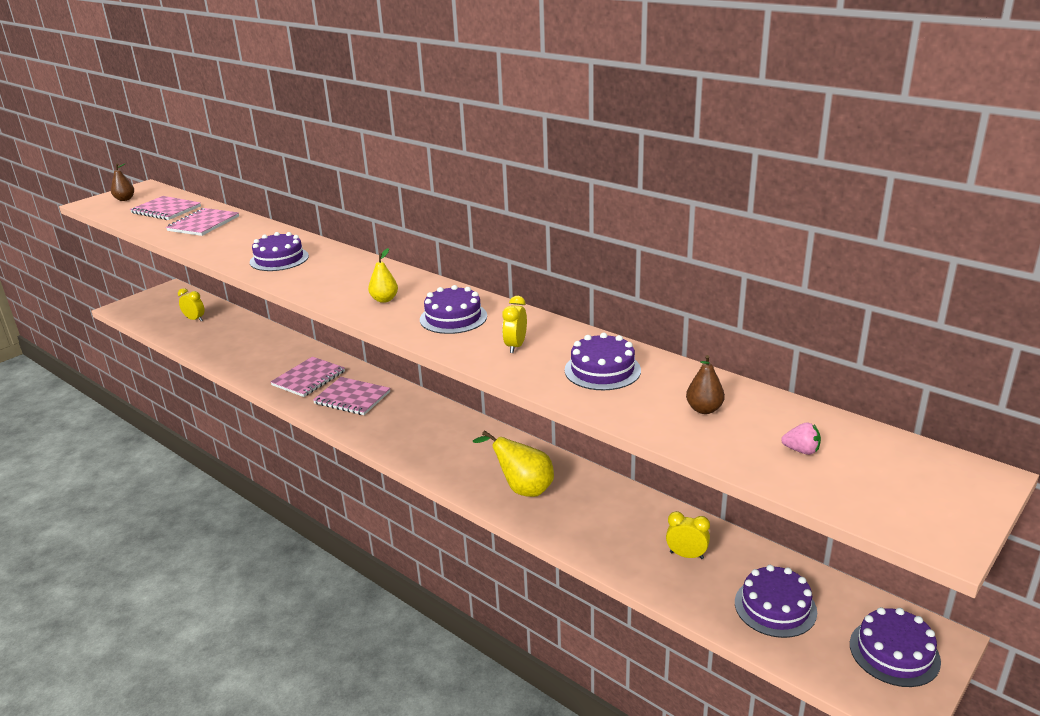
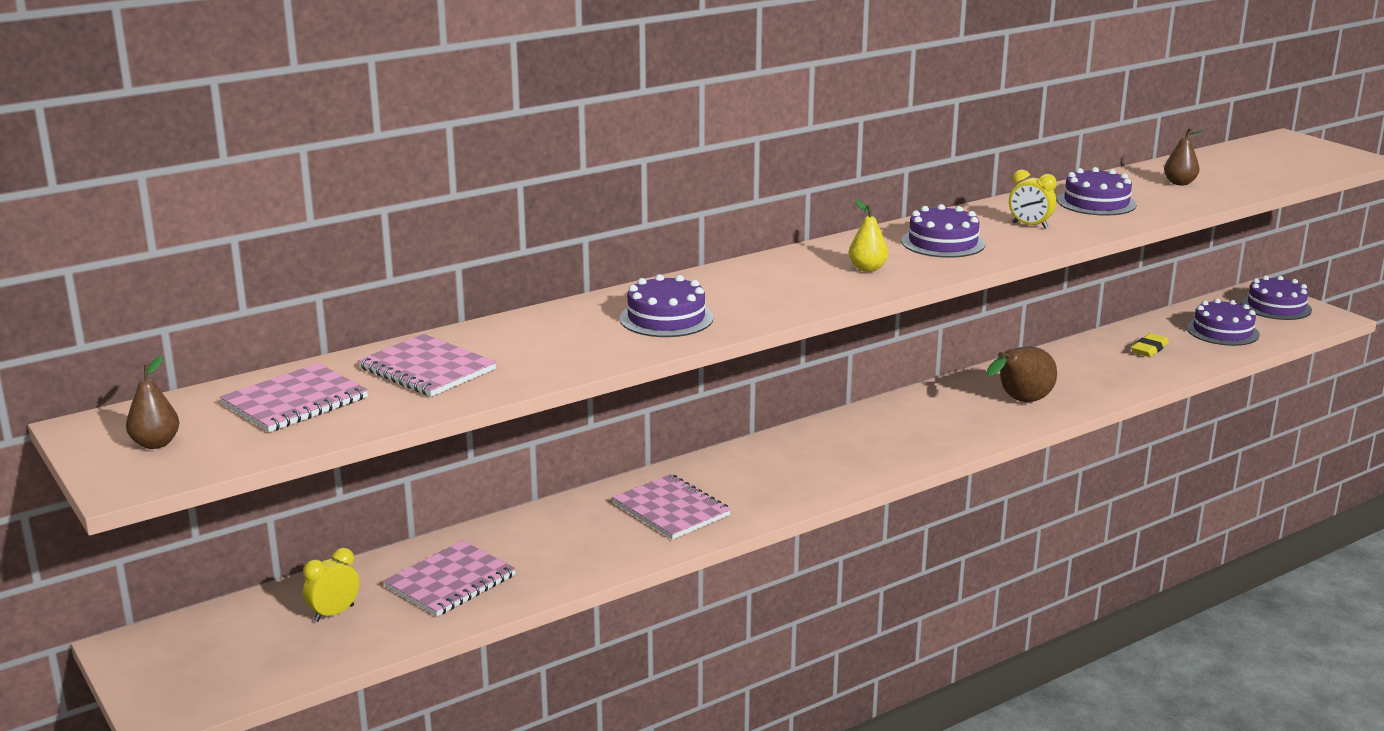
camera: 75 degrees left, 5 degrees down
(352, 398) = (755, 480): pink notebook -> pink notebook (450, 581)
(522, 489) = (1020, 401): yellow pear -> brown pear
(686, 555) = (1149, 349): yellow clock -> yellow eraser
(801, 450) = (1249, 169): pink strawberry -> none

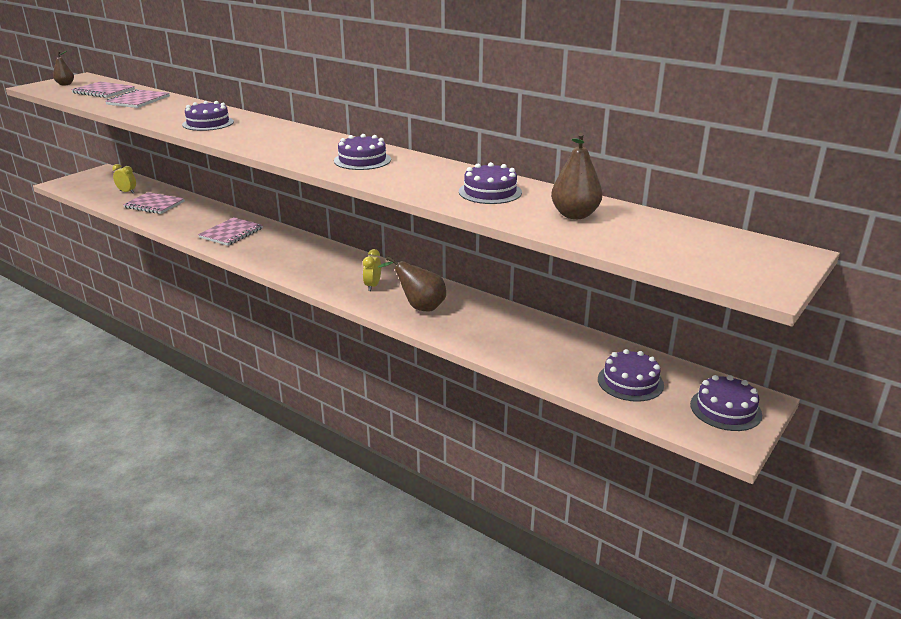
camera: 70 degrees right, 5 degrees up
(867, 269) = (302, 149): yellow pear -> none
(1030, 225) = (416, 177): yellow clock -> yellow clock (372, 286)
(1149, 349) = (557, 349): yellow eraser -> none
(1179, 183) = (574, 215): brown pear -> brown pear, size x1.63

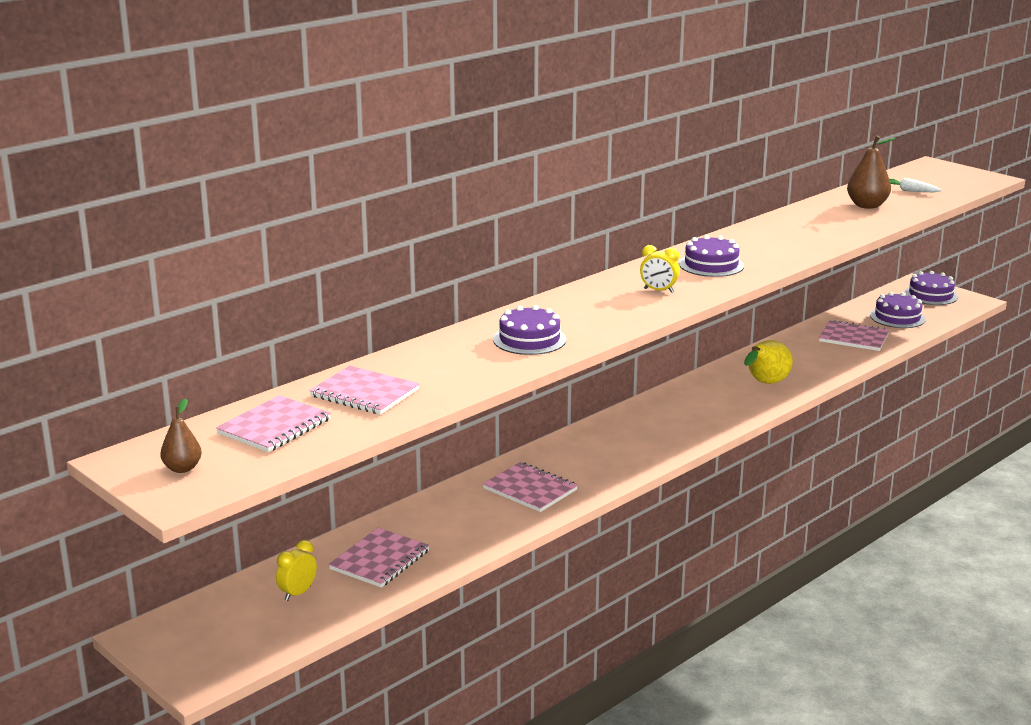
camera: 80 degrees left, 5 degrees down
(372, 286) = (713, 403): yellow clock -> yellow clock (658, 290)
(419, 307) = (765, 383): brown pear -> yellow pear
(490, 192) = (812, 225): purple cake -> none
(551, 353) = (854, 338): none -> pink notebook
(654, 237) = (909, 191): none -> white carrot

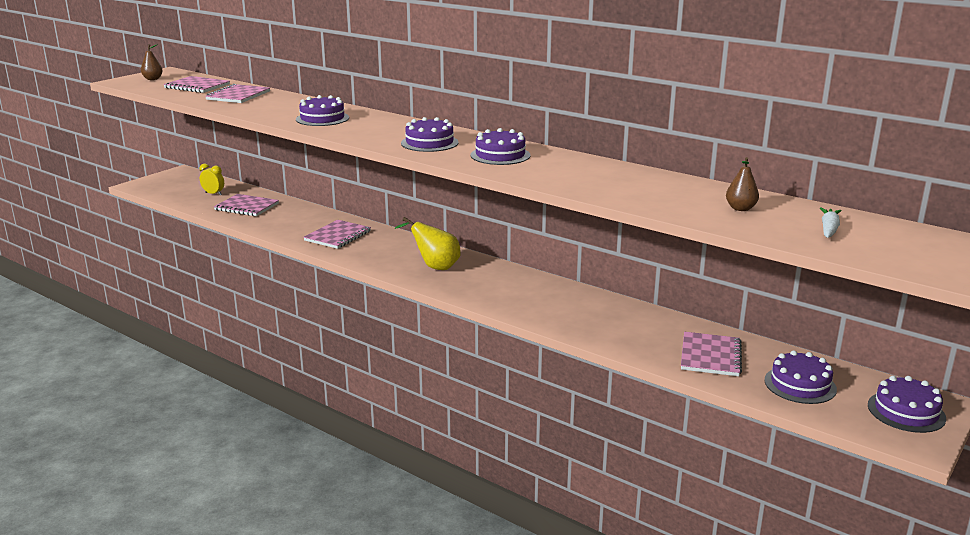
camera: 80 degrees right, 0 degrees up
(658, 290) = (429, 143): yellow clock -> purple cake
(765, 383) = (559, 310): yellow pear -> yellow pear (435, 267)
(867, 206) = (740, 208): brown pear -> brown pear, size x0.61

